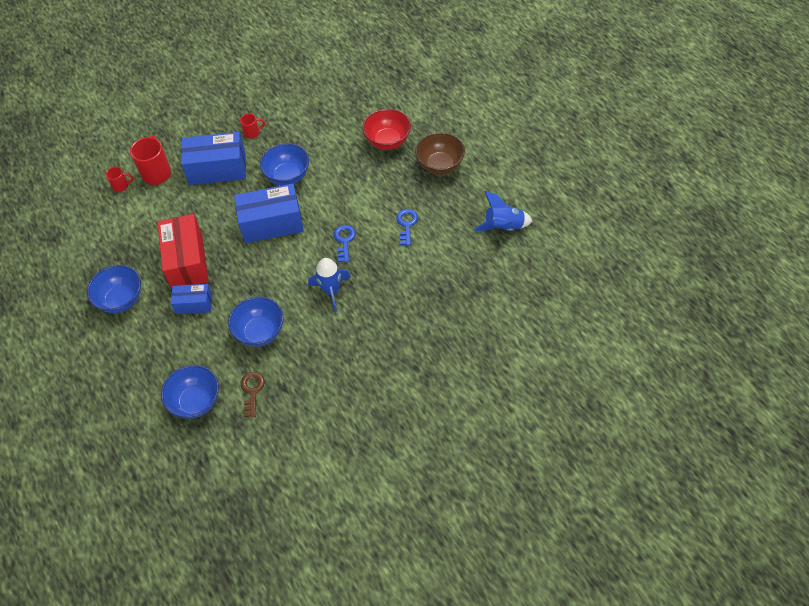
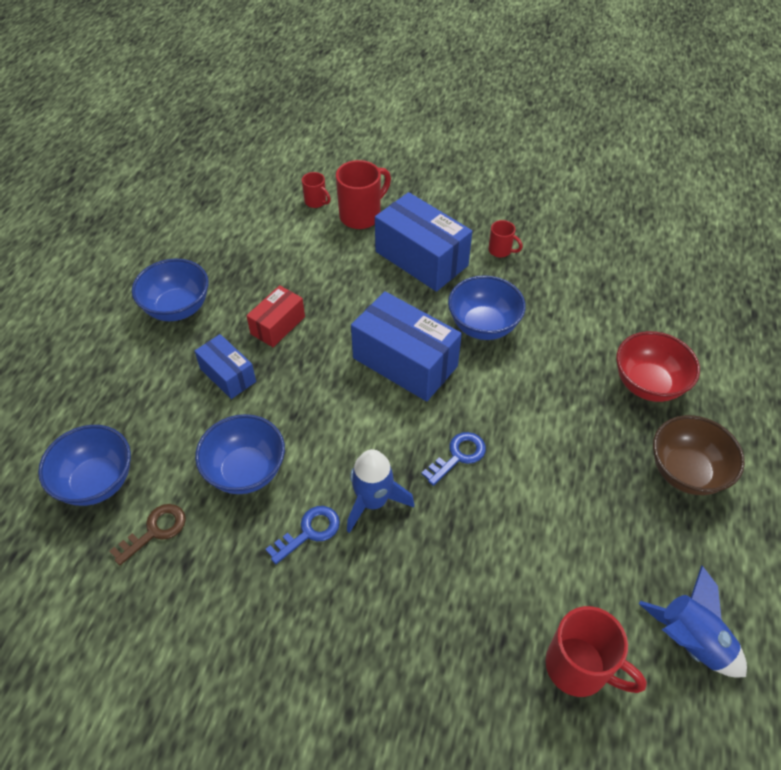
camera: 45 degrees right, 5 degrees down
(187, 261) = (278, 325): red box -> red box, size x0.56
(406, 224) = (556, 508): blue key -> blue key (309, 532)
(476, 272) = (579, 667): none -> red mug

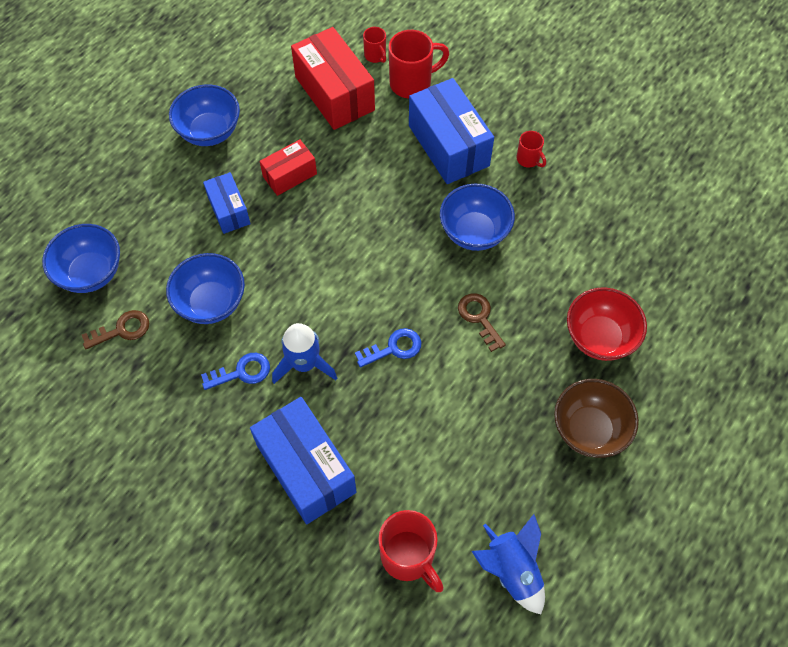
camera: 20 degrees right, 10 degrees up
(291, 242) = (334, 93): none -> red box
(405, 362) = (387, 246): blue box -> blue box (306, 469)
(527, 401) = (479, 318): none -> brown key

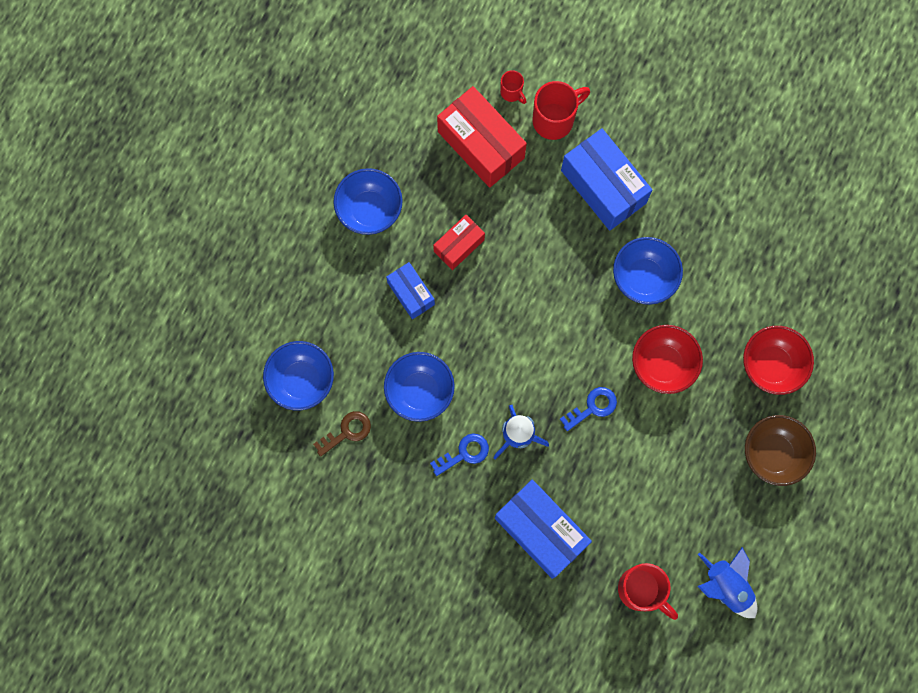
camera: 10 degrees left, 15 degrees up
(479, 318) = (663, 364): brown key -> red bowl
(528, 159) = (682, 189): red mug -> none

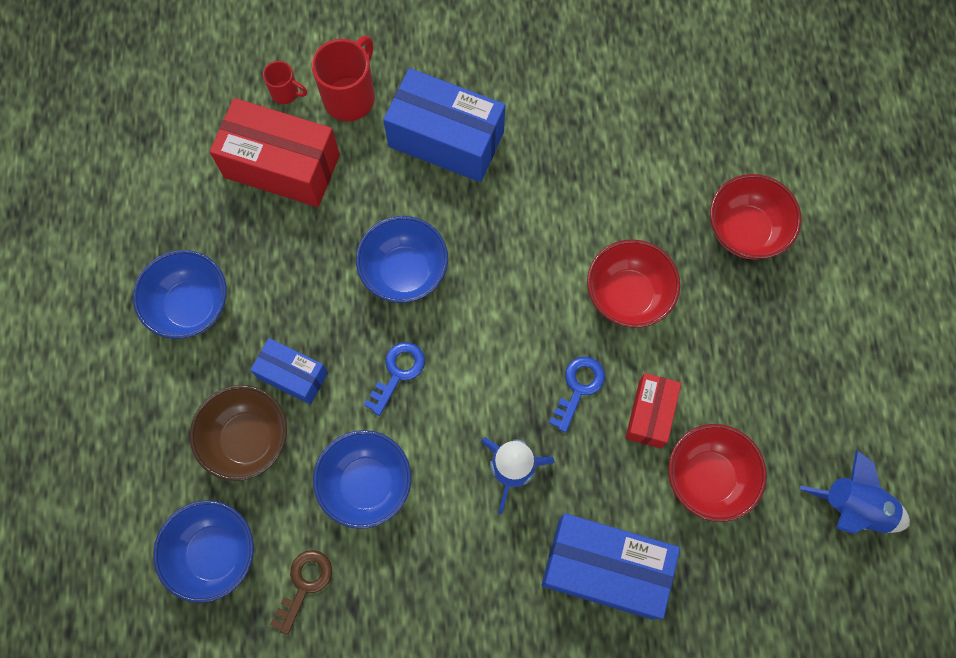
camera: 30 degrees left, 5 degrees down
(459, 245) = (319, 290): red box -> red box (650, 414)
(464, 453) = (461, 528): blue key -> blue key (398, 373)
(641, 590) = (762, 570): red mug -> none
(642, 513) = (707, 478): none -> red bowl
(644, 278) = (549, 212): blue bowl -> blue bowl (404, 272)
(773, 454) = (808, 326): brown bowl -> brown bowl (247, 439)

